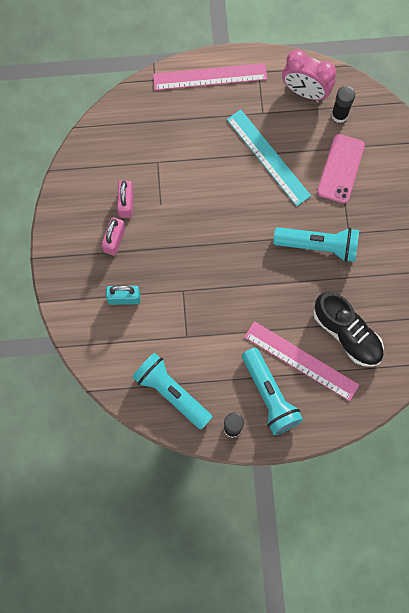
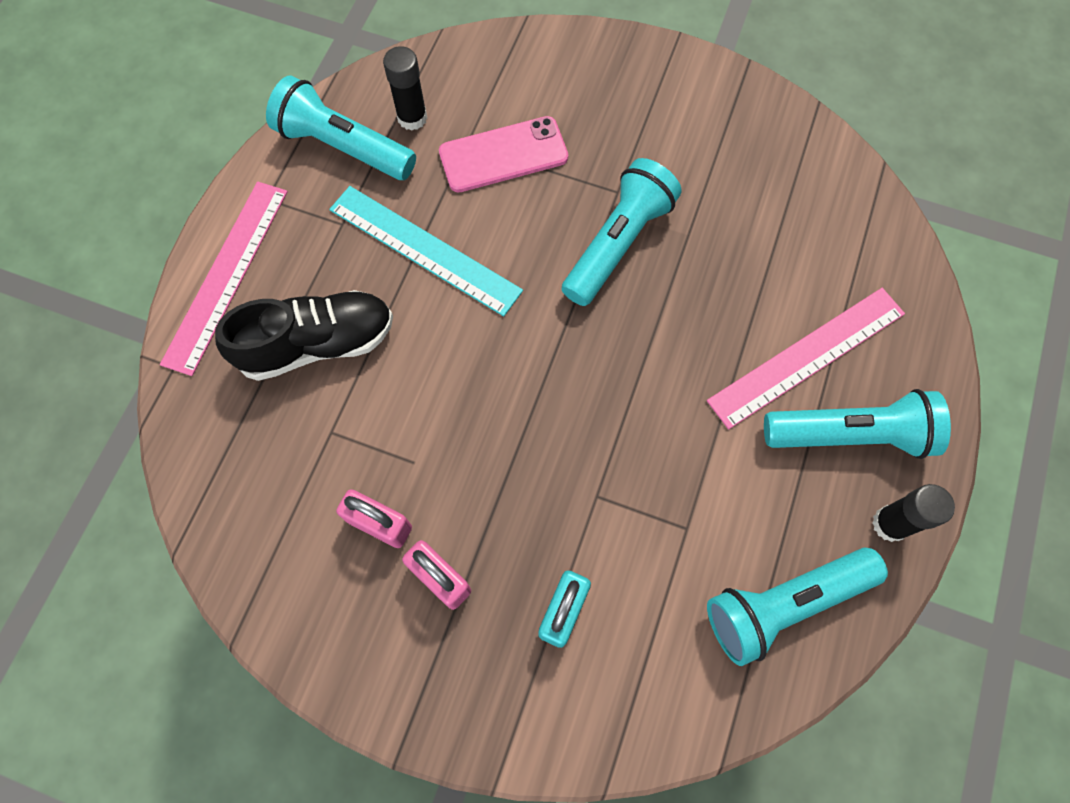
camera: 65 degrees left, 5 degrees down
(268, 157) = (424, 249): turquoise ruler -> turquoise ruler turned 45 degrees clockwise
(305, 91) = (343, 147): pink clock -> turquoise flashlight
(341, 168) = (503, 155): pink phone -> pink phone turned 60 degrees counterclockwise
(347, 334) = (787, 268): black shoe -> black shoe (317, 344)

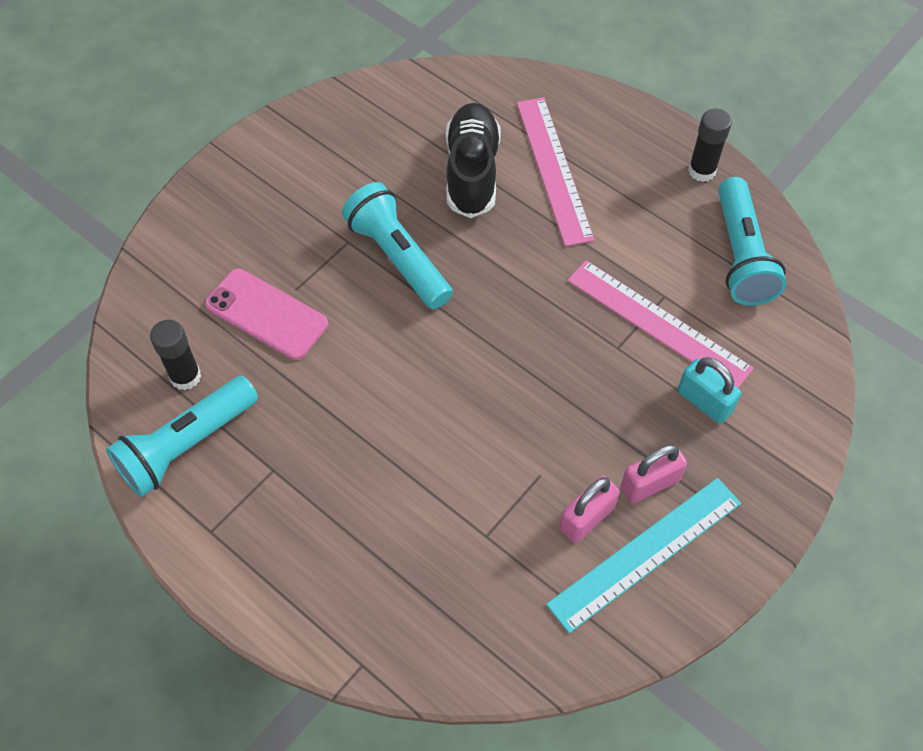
camera: 70 degrees left, 10 degrees down
(226, 275) = (280, 590): pink ruler -> pink ruler (658, 324)
(317, 344) = (392, 524): black shoe -> black shoe (472, 172)
(424, 249) = (334, 407): turquoise ruler -> turquoise ruler (645, 553)
(503, 155) = (266, 314): pink phone -> pink phone turned 60 degrees counterclockwise
(850, 434) = (626, 167): turquoise flashlight -> none

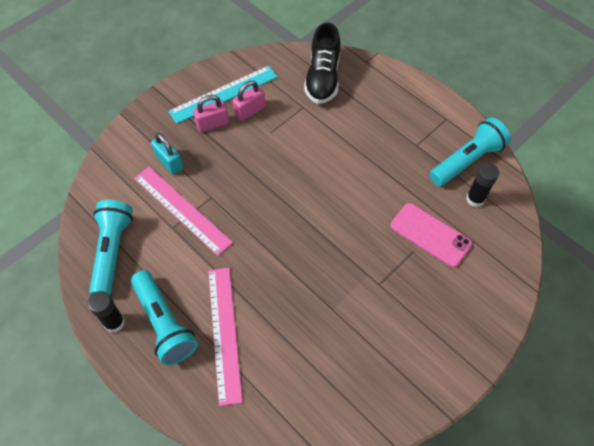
camera: 175 degrees left, 0 degrees up
(398, 258) = (344, 268): turquoise flashlight -> turquoise flashlight (164, 323)
(472, 172) = (286, 336): black shoe -> black shoe (323, 78)

